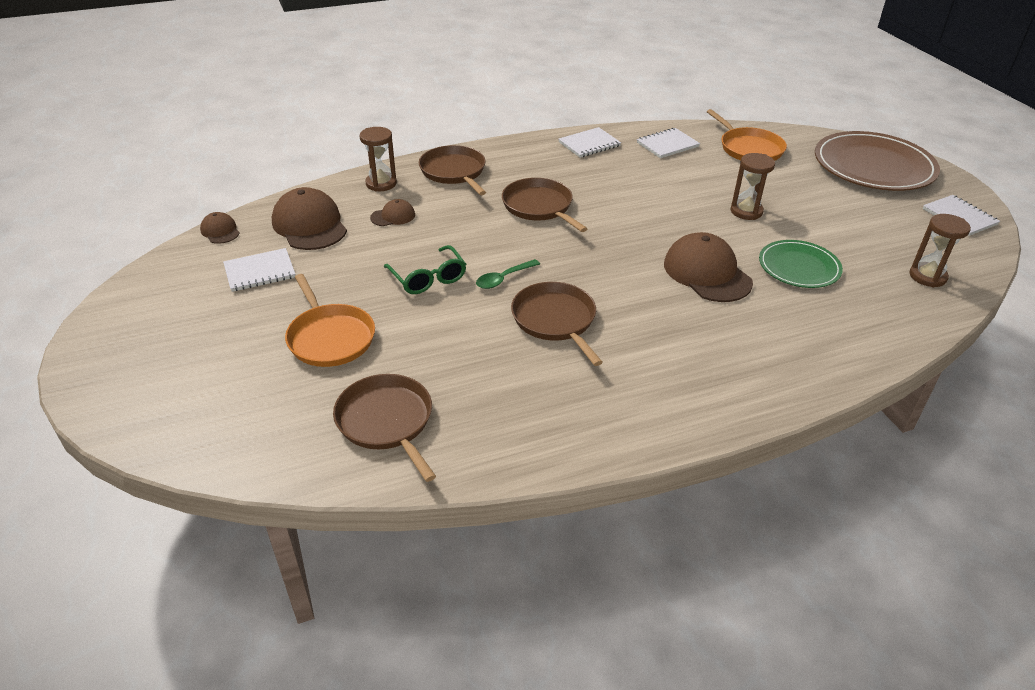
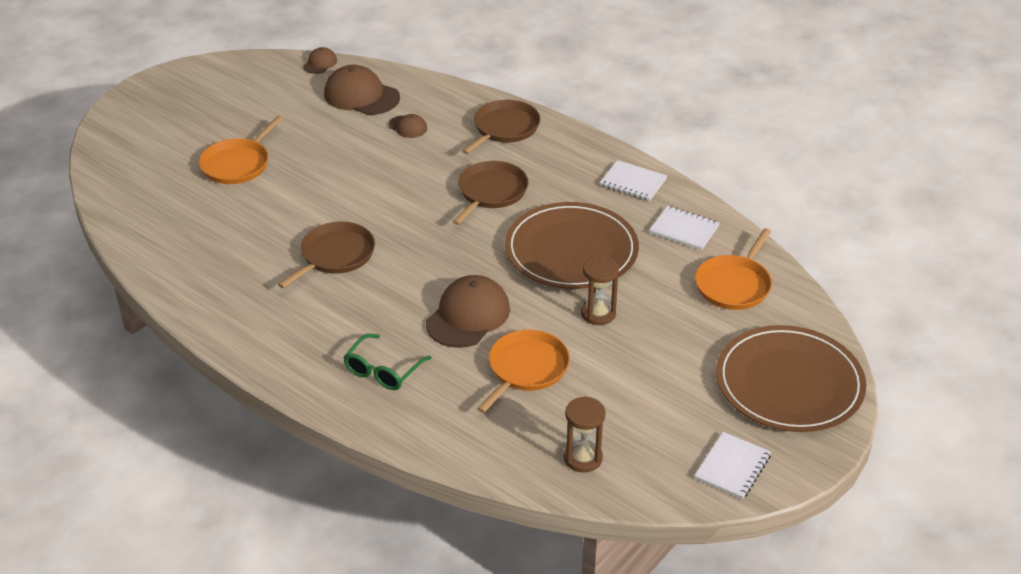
camera: 60 degrees right, 0 degrees up
(260, 272) = (286, 102): white notebook -> none
(309, 225) = (361, 96): brown cap -> brown cap turned 90 degrees counterclockwise
(381, 183) = (450, 101): brown hourglass -> none
(387, 422) = (172, 222): brown pan -> none
(428, 278) = (339, 177): green glasses -> green glasses (383, 371)
(503, 279) = (368, 212): green spoon -> none
(654, 196) = (571, 250): none -> brown plate
(799, 267) = (526, 369): green plate -> orange pan

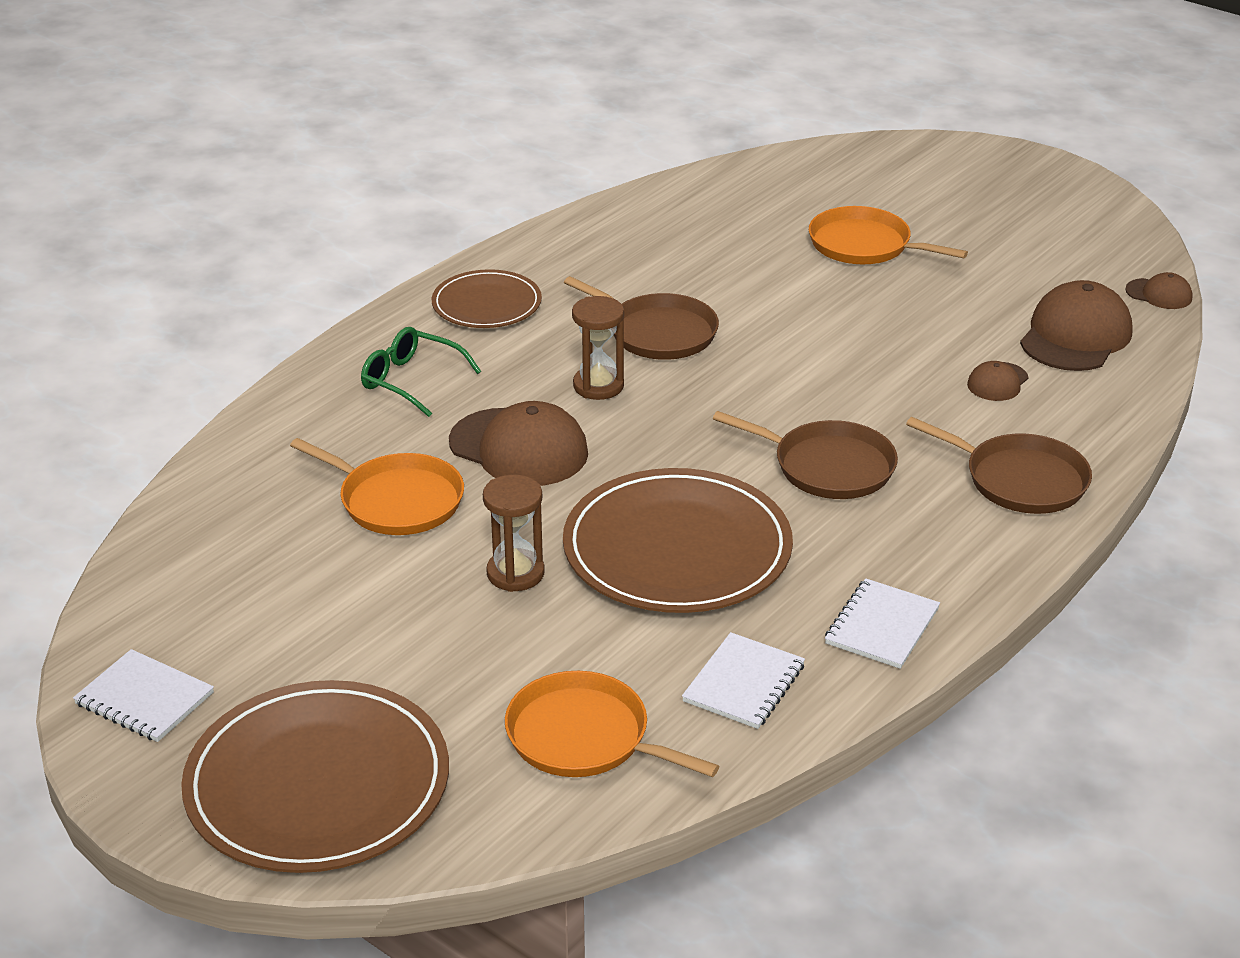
camera: 90 degrees right, 5 degrees down
(284, 337) = (486, 304): none -> brown plate
(583, 458) = (204, 550): brown hourglass -> brown hourglass (598, 386)

